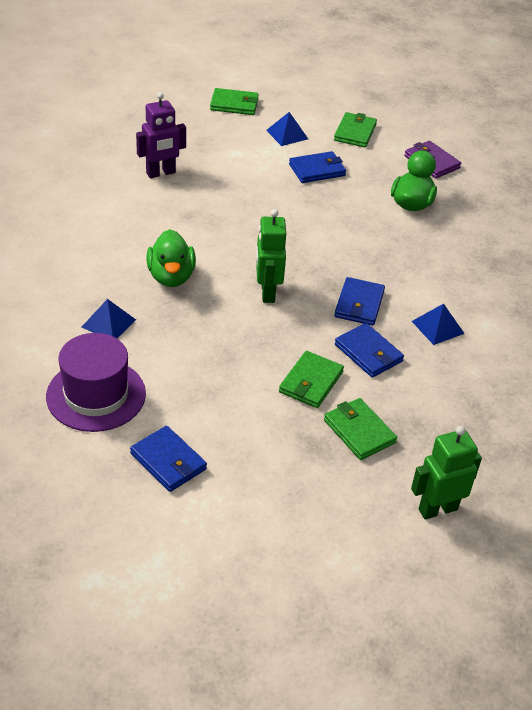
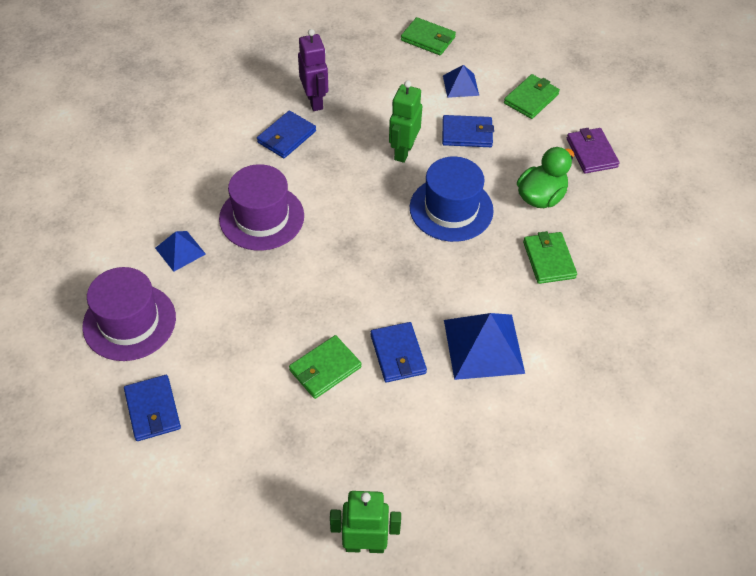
camera: 25 degrees right, 10 degrees up
(161, 173) = (315, 101): purple robot -> purple robot turned 105 degrees counterclockwise
(171, 277) = (261, 217): green duck -> purple hat
(267, 292) = (340, 259): green robot -> green robot (403, 151)
(341, 230) = (451, 209): none -> blue hat
(359, 304) = (420, 297): blue wallet -> blue wallet (286, 137)
(359, 431) = (339, 436): green wallet -> green wallet (548, 260)
(437, 327) = (483, 346): blue pyramid -> blue pyramid, size x1.78

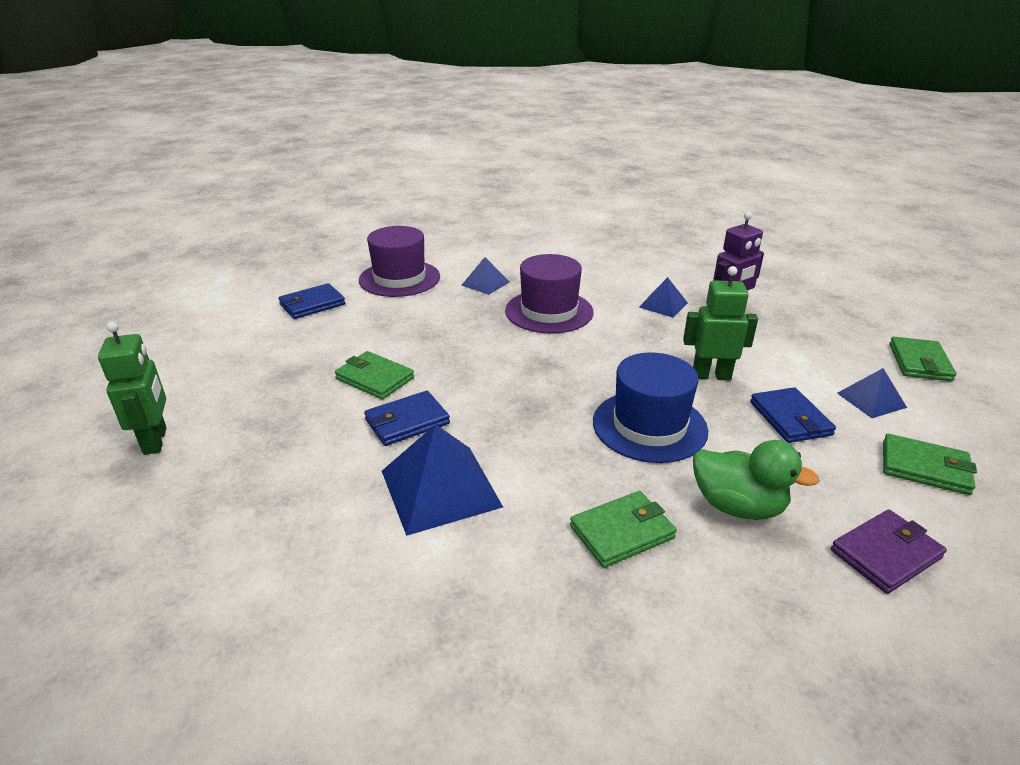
camera: 75 degrees right, 20 degrees down
(286, 137) = (663, 305): blue wallet -> blue pyramid

